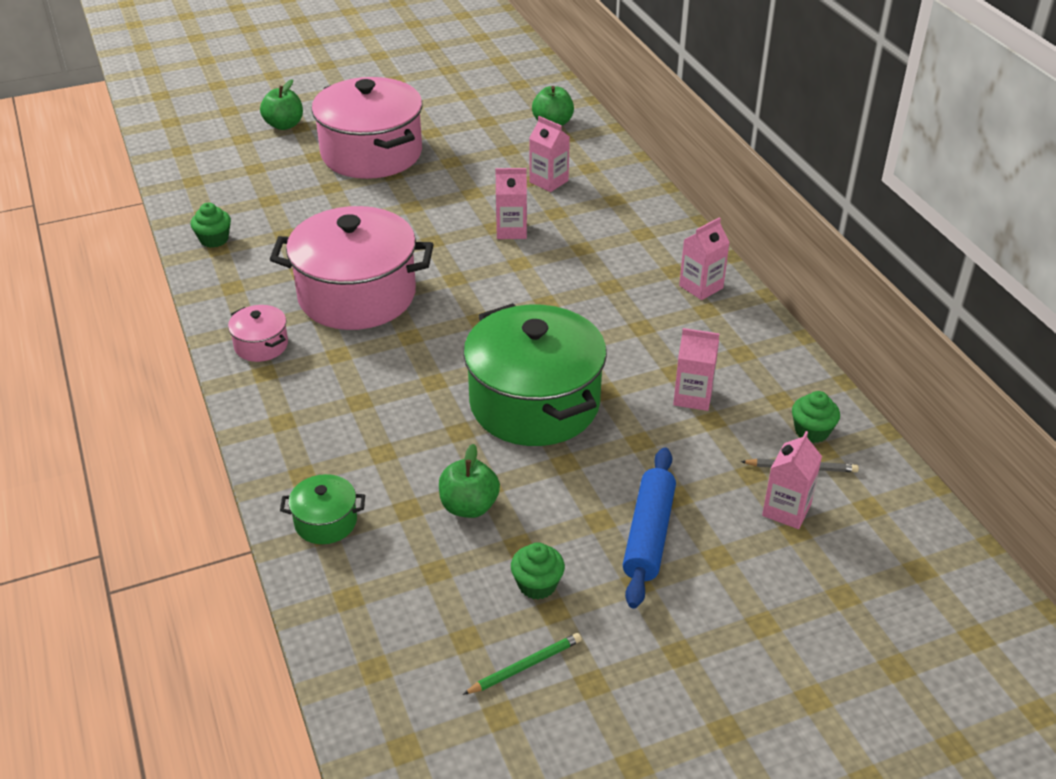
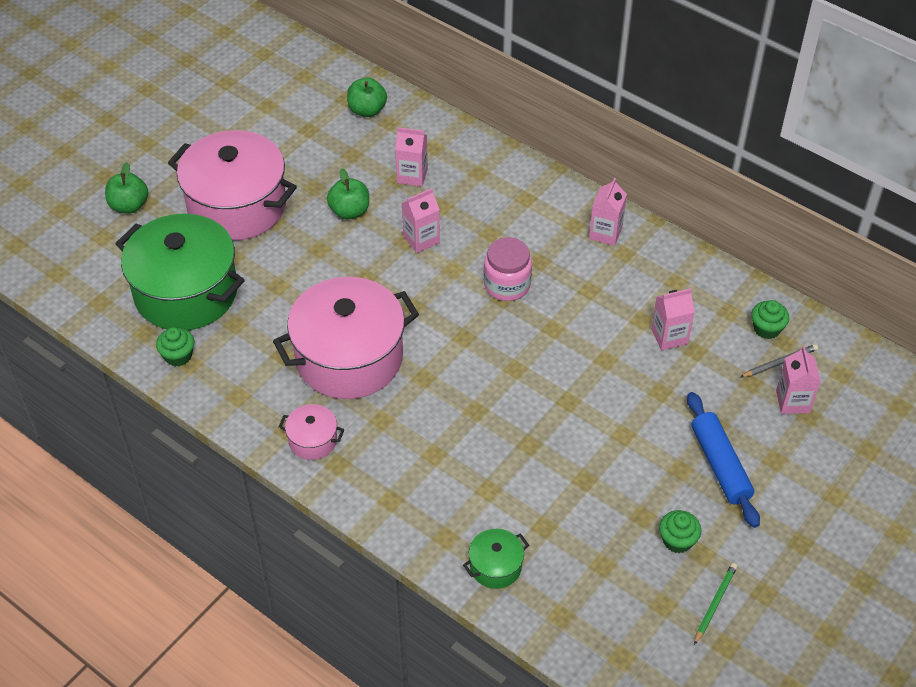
camera: 30 degrees left, 10 degrees up
(469, 506) = (585, 503): green apple -> green apple (349, 211)
(534, 403) = (564, 395): green pot -> green pot (186, 292)
(561, 293) = (507, 285): none -> pink jar

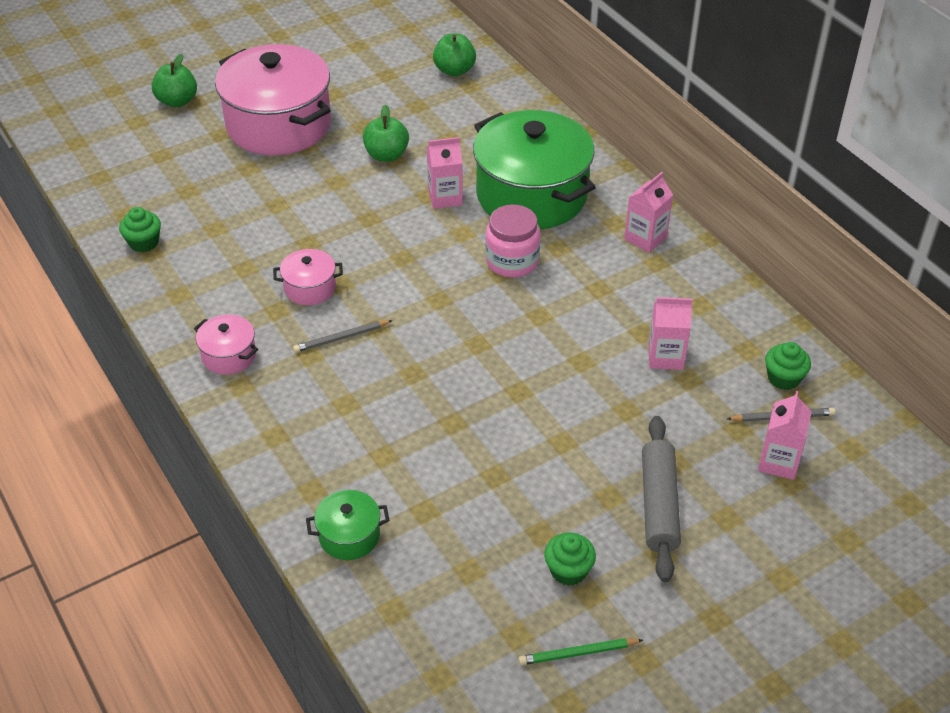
camera: 20 degrees right, 5 degrees down
(186, 292) = (185, 188): green pot -> green pot (531, 195)
(349, 358) = (310, 288): pink pot -> pink pot, size x0.43
(400, 396) = (341, 338): none -> grey pencil
(412, 175) = (468, 138): pink carton -> none
(715, 603) = (578, 653): green pencil -> green pencil turned 150 degrees counterclockwise
(720, 465) = (659, 505): blue rolling pin -> grey rolling pin

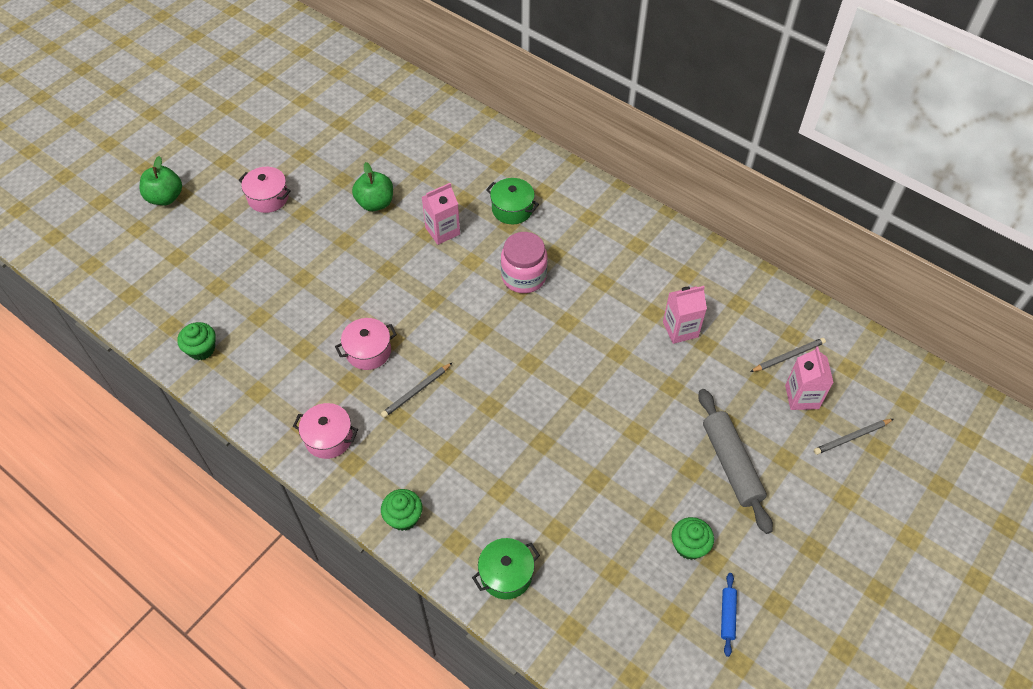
camera: 20 degrees left, 10 degrees up
(278, 125) = (268, 198): pink pot -> pink pot, size x0.43
(454, 70) = (396, 104): green apple -> none
(531, 195) = (512, 209): green pot -> green pot, size x0.43
(578, 653) = (727, 616): green pencil -> blue rolling pin
(645, 238) = (619, 225): pink carton -> none
(783, 378) = (775, 321): green cupcake -> green cupcake (403, 517)
(820, 520) = (852, 437): none -> grey pencil

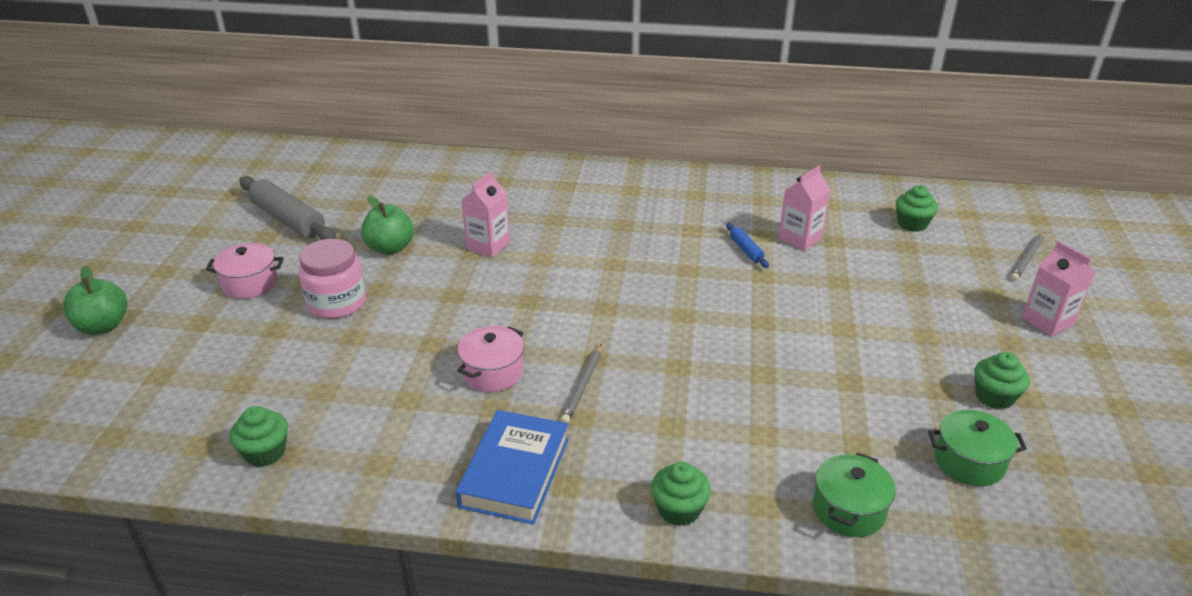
camera: 30 degrees left, 20 degrees down
(328, 438) = (514, 472): pink pot -> blue book
(512, 209) = (547, 207): green pot -> green pot (969, 462)
(523, 276) = (609, 252): pink jar -> pink jar (337, 303)
(727, 616) = (1094, 438): blue rolling pin -> blue rolling pin (746, 250)
(731, 464) = (956, 317): grey rolling pin -> grey rolling pin (288, 220)
(788, 356) = (912, 224): grey pencil -> green cupcake
(802, 397) = (955, 246): pink carton -> pink carton (1047, 321)

